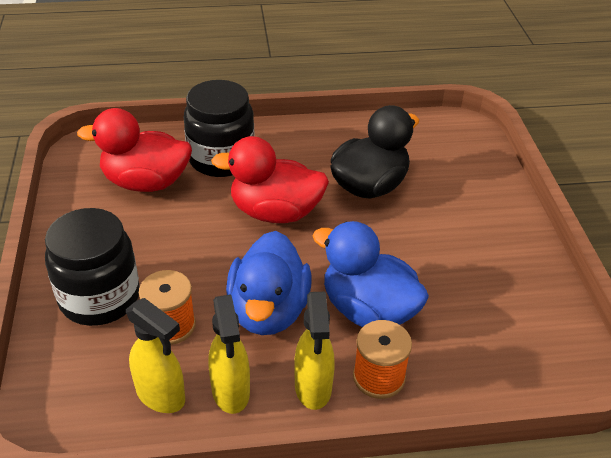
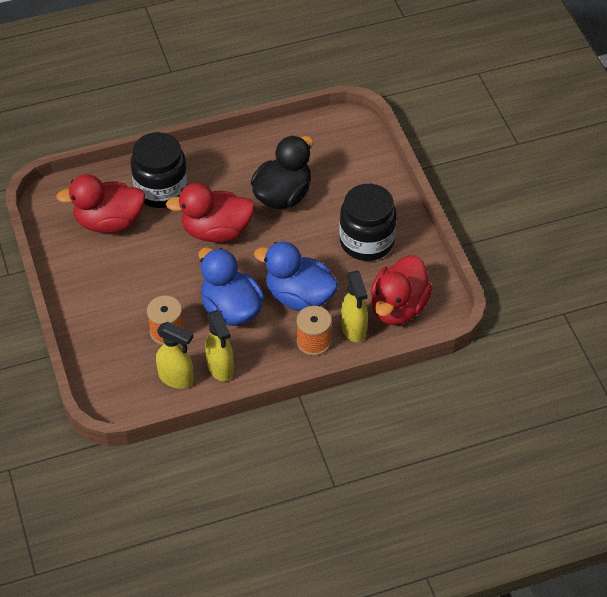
camera: 10 degrees left, 10 degrees up
(100, 298) = (111, 320): black jar -> black jar (366, 241)
(268, 311) = (231, 309): blue duck -> blue duck turned 150 degrees clockwise
(313, 388) = (273, 356): yellow spray bottle -> yellow spray bottle (353, 329)
(511, 349) = (398, 307): none -> red duck

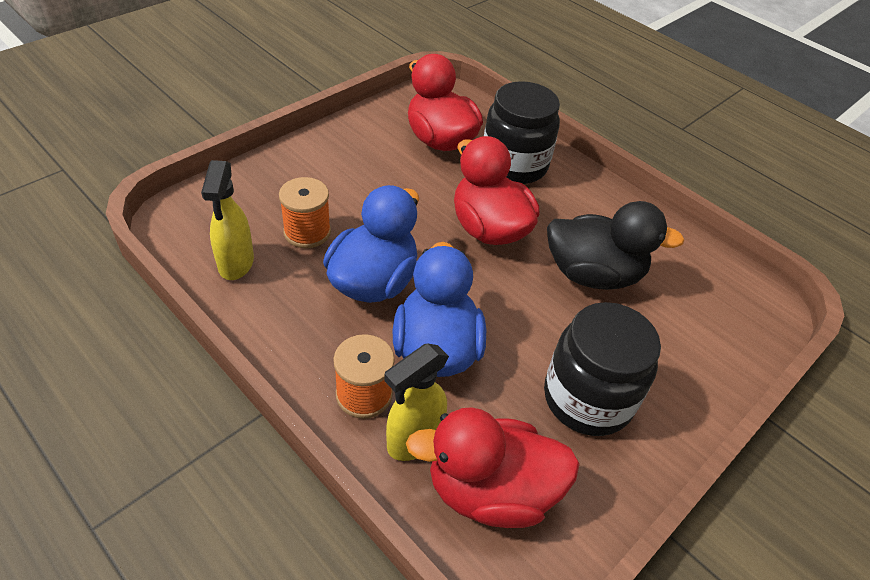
camera: 60 degrees right, 5 degrees down
(220, 368) = (270, 302): yellow spray bottle -> none

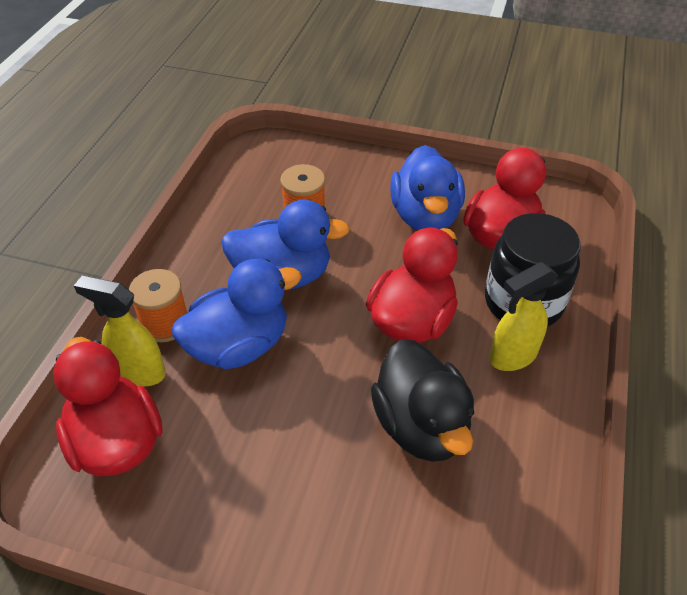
camera: 65 degrees right, 0 degrees up
(236, 263) = (241, 197): yellow spray bottle -> yellow spray bottle (512, 357)
(381, 164) = (425, 216): none -> blue duck
(587, 398) = (254, 478): black jar -> none

